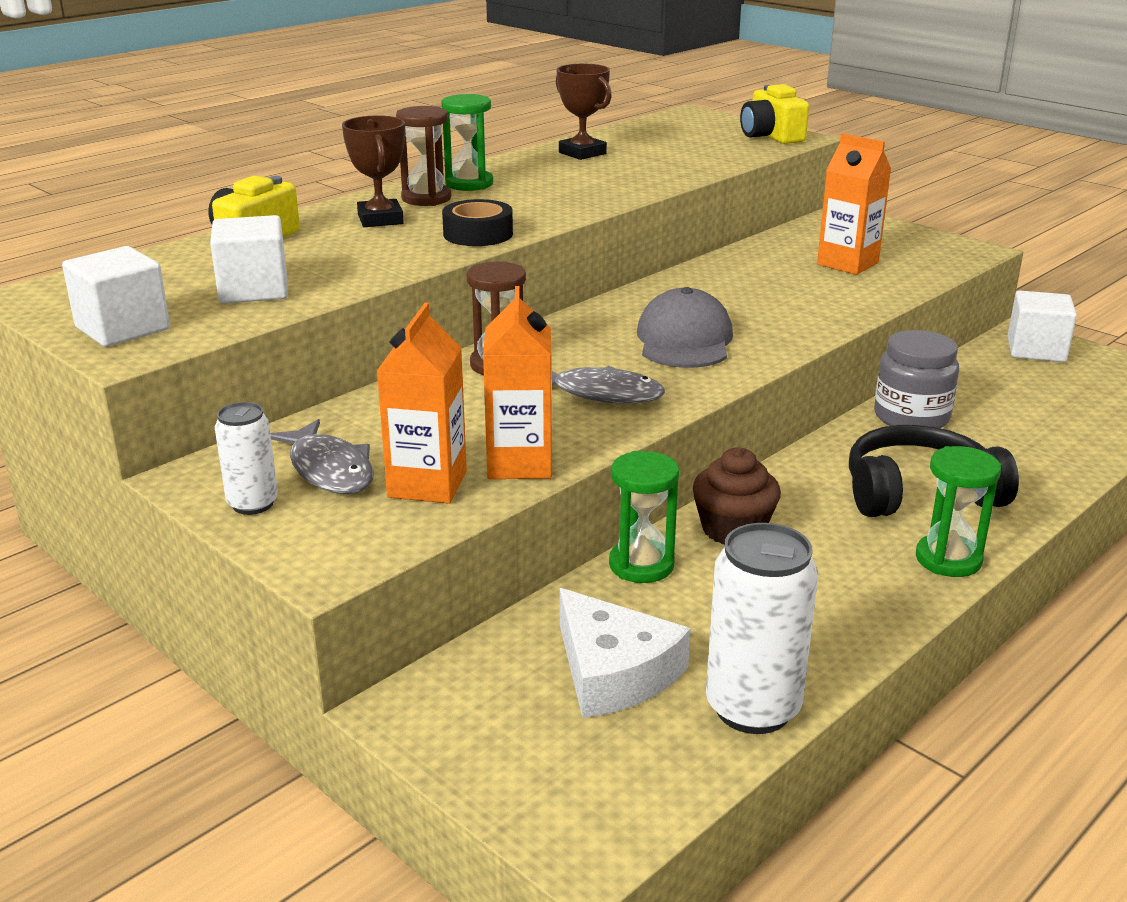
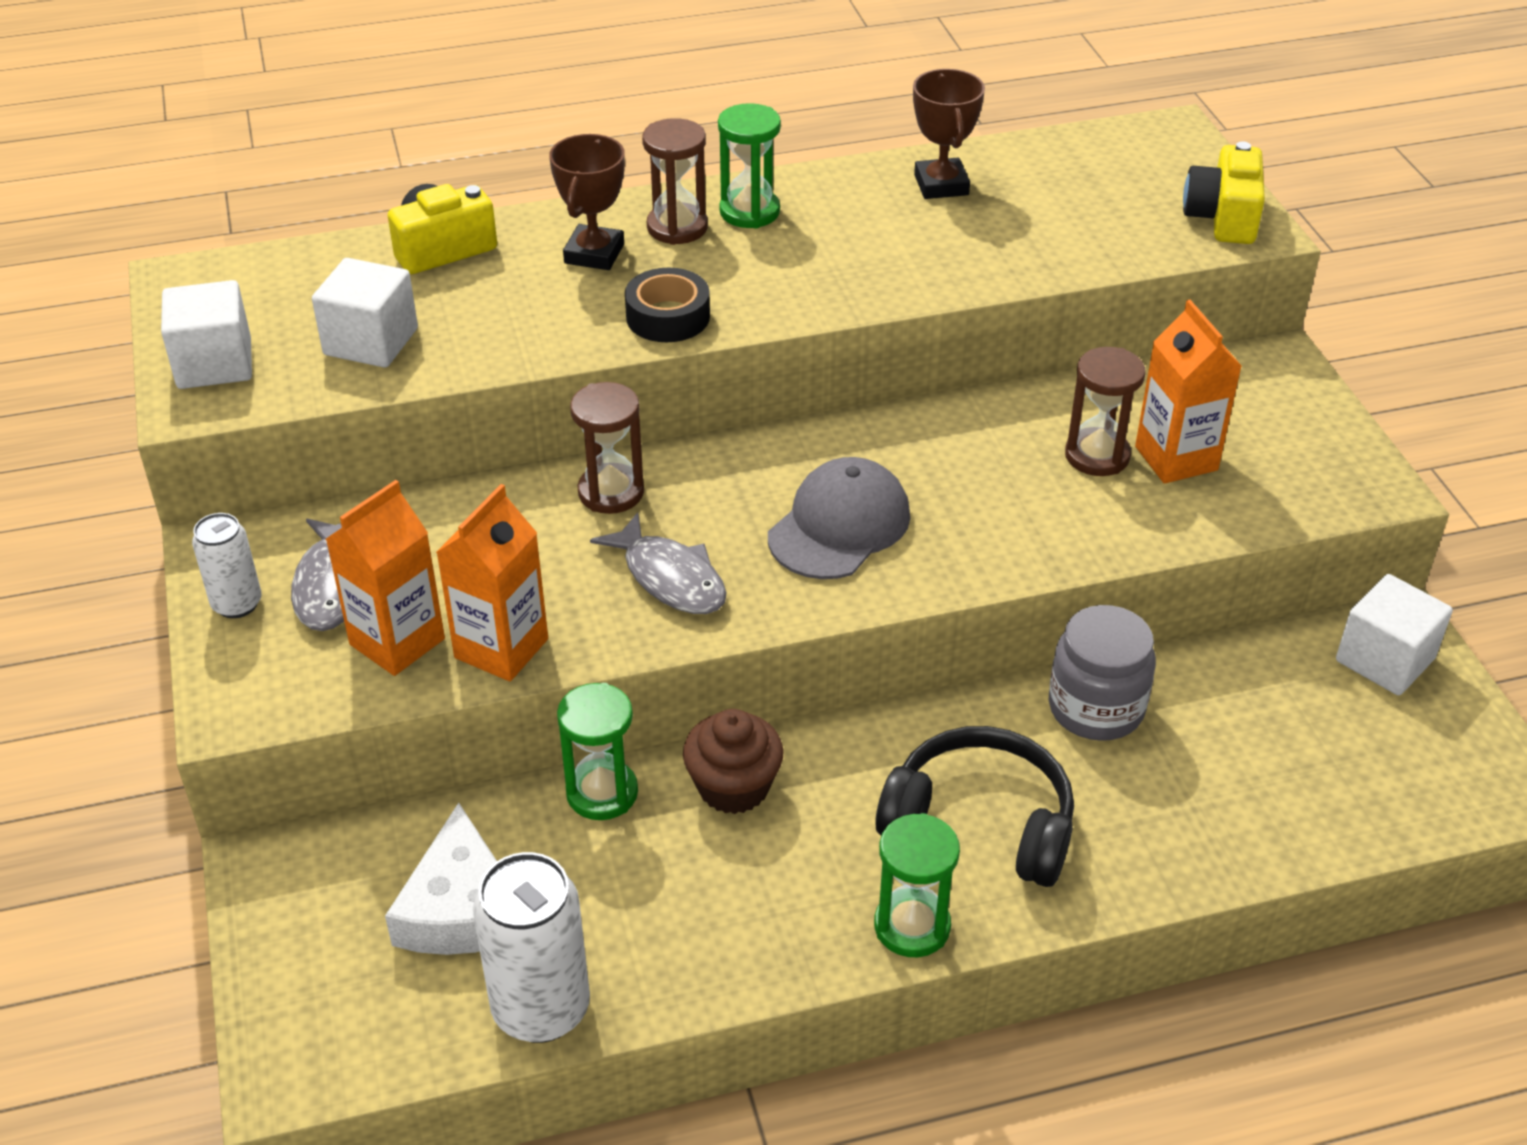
camera: 30 degrees right, 15 degrees up
(800, 273) = (1097, 456): none -> brown hourglass

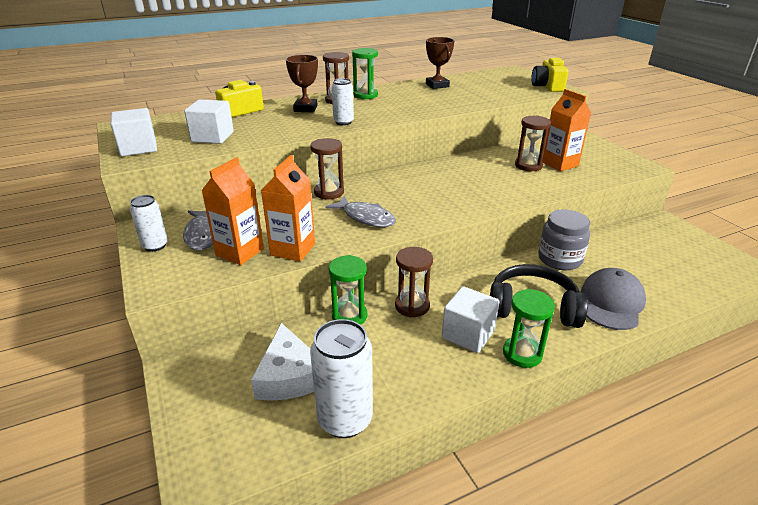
camera: 10 degrees left, 10 degrees down
(668, 316) = (343, 122): black tape -> white can
(733, 786) = (412, 306): brown cupcake -> brown hourglass
(839, 526) = (434, 194): grey cap -> grey cap (611, 302)
(1384, 660) = (665, 231): white cube -> white cube (468, 334)

